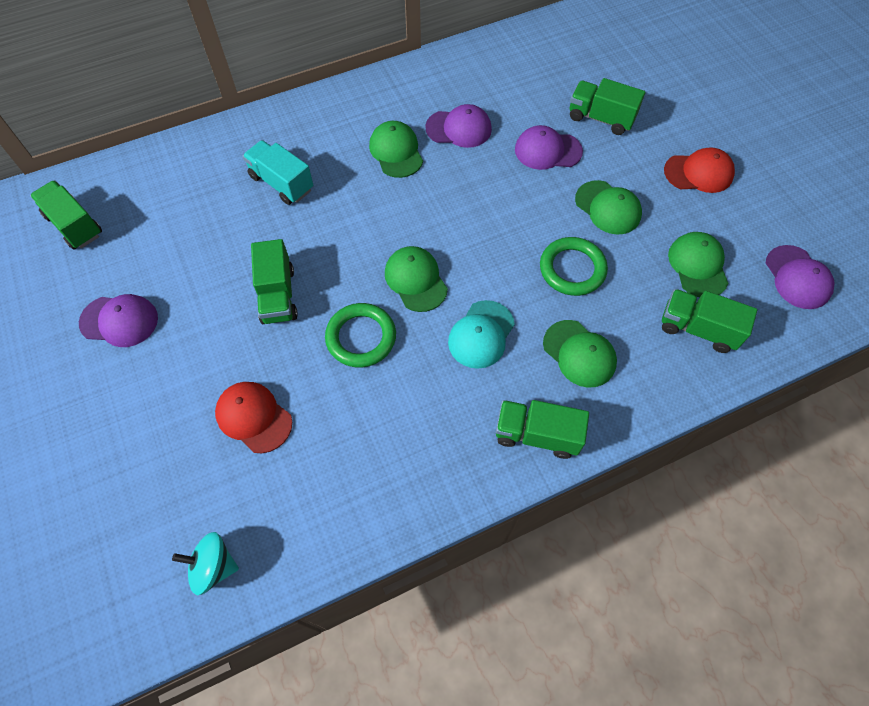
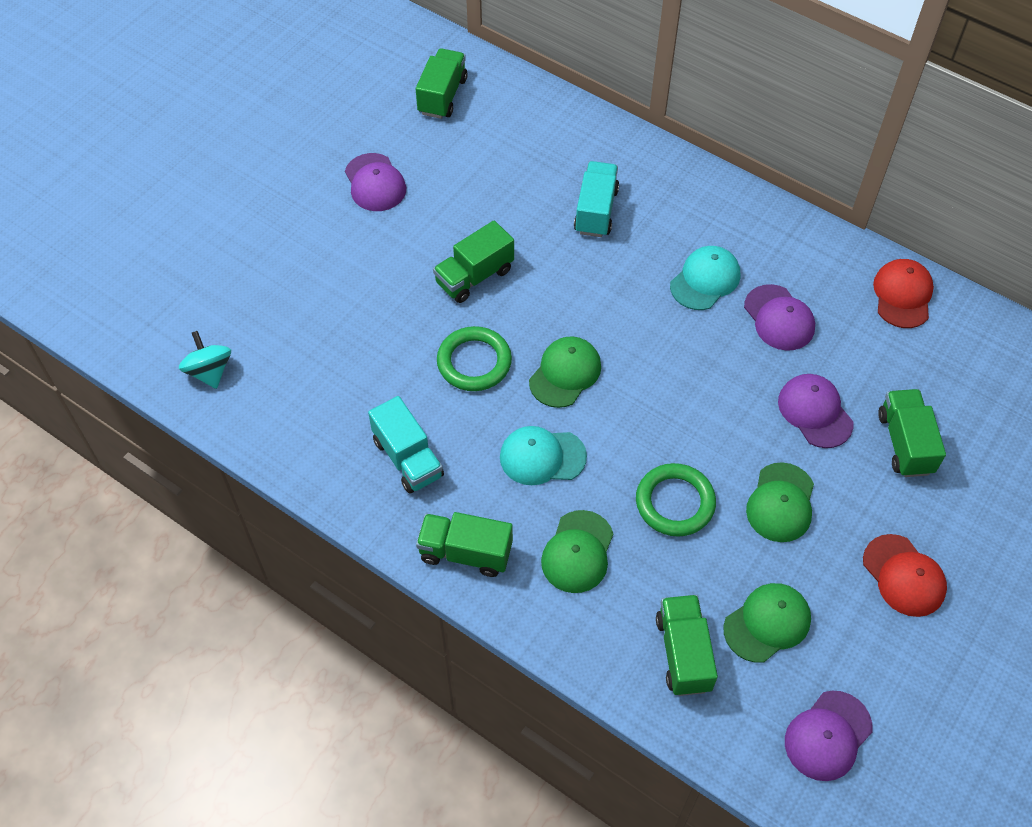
camera: 60 degrees right, 5 degrees down
(254, 417) = (348, 326): red cap -> red cap (902, 295)
(396, 151) = (705, 280): green cap -> turquoise cap
(421, 434) = (408, 458): none -> turquoise truck
(537, 435) = (465, 553): green truck -> green truck turned 60 degrees counterclockwise

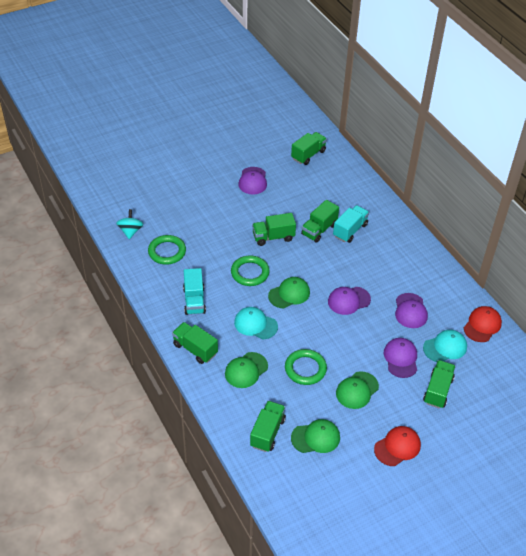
camera: 25 degrees right, 10 degrees down
(302, 384) = (167, 252): none -> green ring
(544, 230) = (319, 230): none -> green truck
(705, 280) = (384, 280): turquoise cap -> turquoise cap (445, 347)
(828, 736) = (313, 497): purple cap -> purple cap (349, 300)
(904, 576) = (397, 447): red cap -> red cap turned 120 degrees counterclockwise

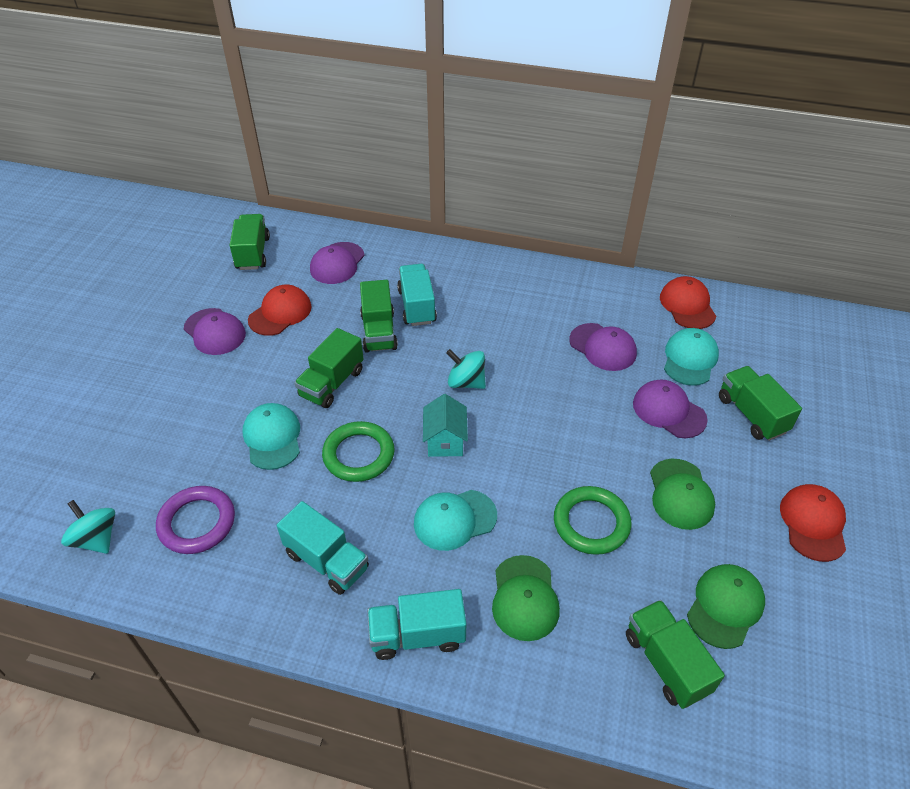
camera: 45 degrees left, 0 degrees up
(167, 252) = (197, 522): green ring -> purple ring
(195, 349) = (417, 635): green truck -> turquoise truck
(226, 241) = (272, 438): none -> turquoise cap
(288, 191) = (280, 313): none -> red cap
(289, 294) = (445, 441): green cap -> turquoise house
(328, 278) = (466, 382): none -> turquoise spinning top
(349, 300) = (524, 390): purple cap -> purple cap (337, 263)

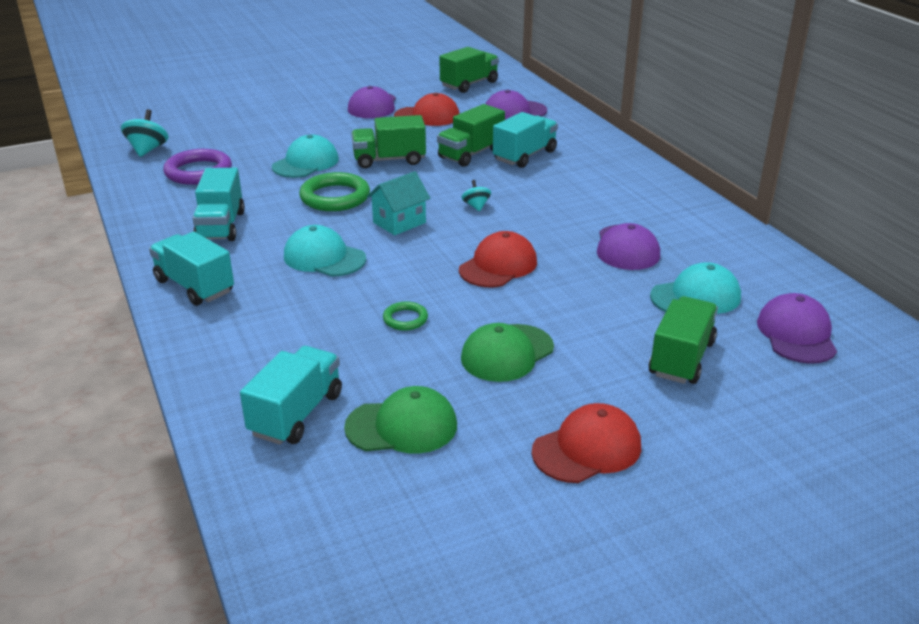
camera: 50 degrees right, 15 degrees down
(466, 382) = (476, 206): turquoise spinning top -> turquoise spinning top, size x0.59
(524, 598) = (284, 317): green cap -> none
(591, 523) = (405, 319): green ring -> green ring, size x0.52
(666, 663) = (296, 414): green truck -> turquoise truck
(669, 411) = (604, 310): purple cap -> purple cap (796, 334)
(687, 305) = (770, 269): red cap -> red cap (498, 266)

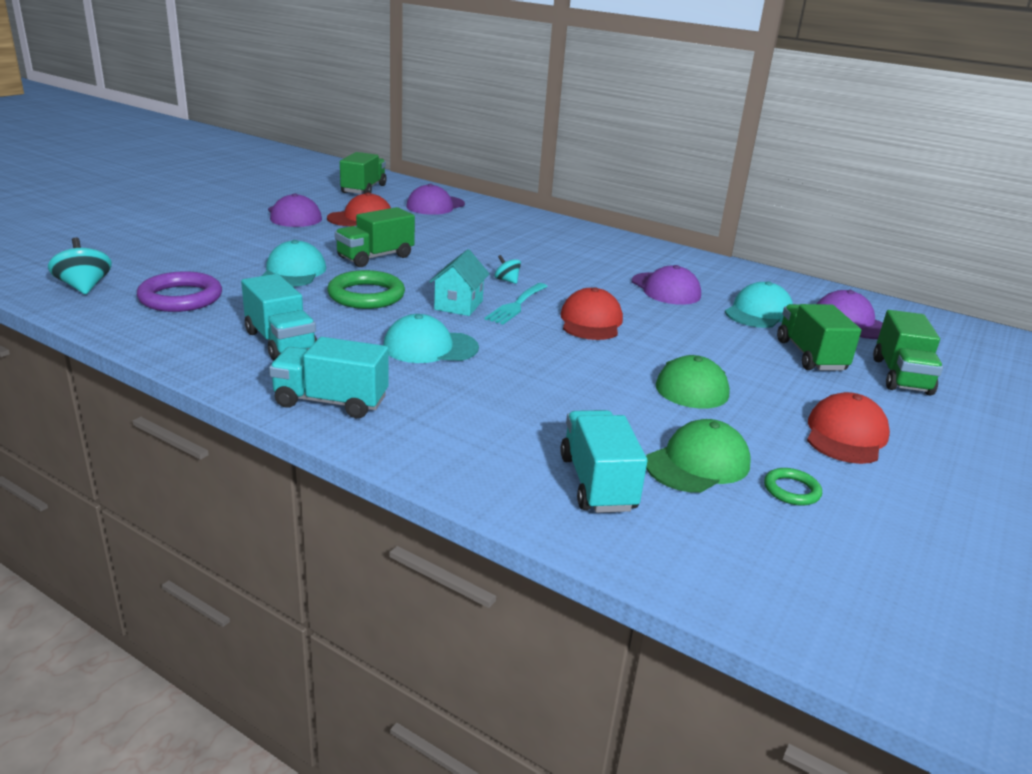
camera: 35 degrees left, 5 degrees down
(405, 319) = (576, 379): green ring -> green ring (791, 490)
(450, 234) = (516, 305): none -> turquoise fork
(471, 154) = (444, 242): green truck -> green truck (901, 376)
(524, 156) = (491, 237): turquoise truck -> none

